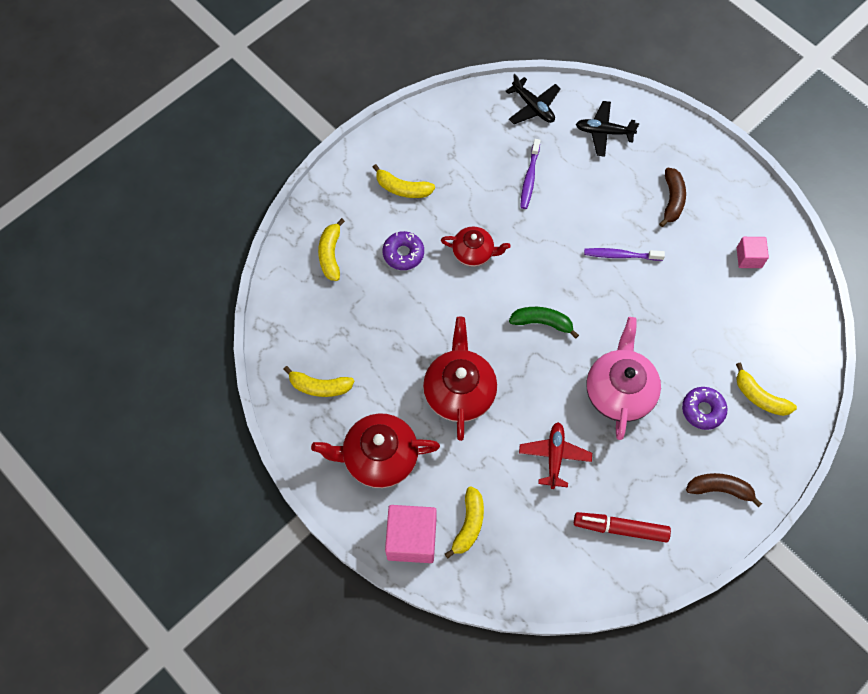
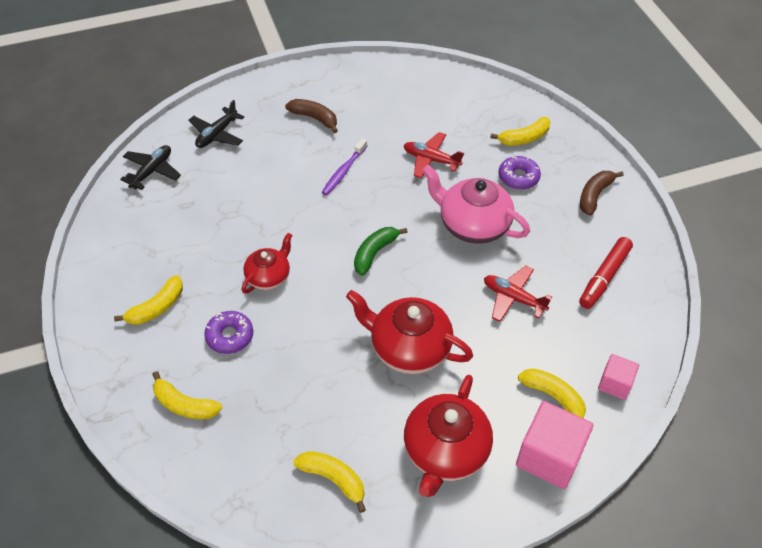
camera: 65 degrees left, 15 degrees down
(319, 386) = (334, 479): yellow banana -> yellow banana turned 90 degrees counterclockwise
(529, 178) = (222, 203): purple toothbrush -> none
(533, 107) = (152, 171): black plane -> black plane turned 45 degrees counterclockwise
(679, 323) = (431, 160): none -> red plane
(749, 257) = (398, 95): pink cube -> pink cube (615, 383)

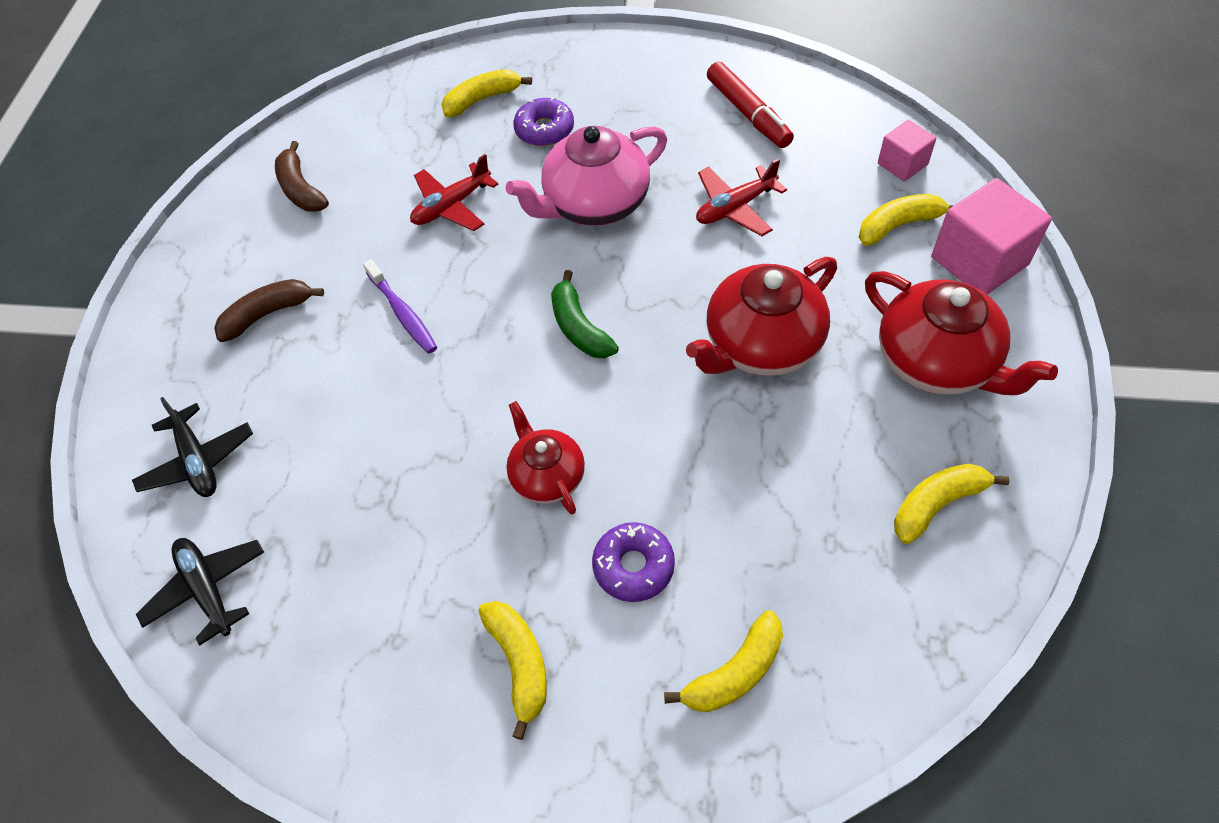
camera: 60 degrees left, 5 degrees up
(524, 138) = (482, 99): yellow banana -> yellow banana turned 120 degrees counterclockwise
(594, 195) = (620, 72): brown banana -> brown banana (301, 189)

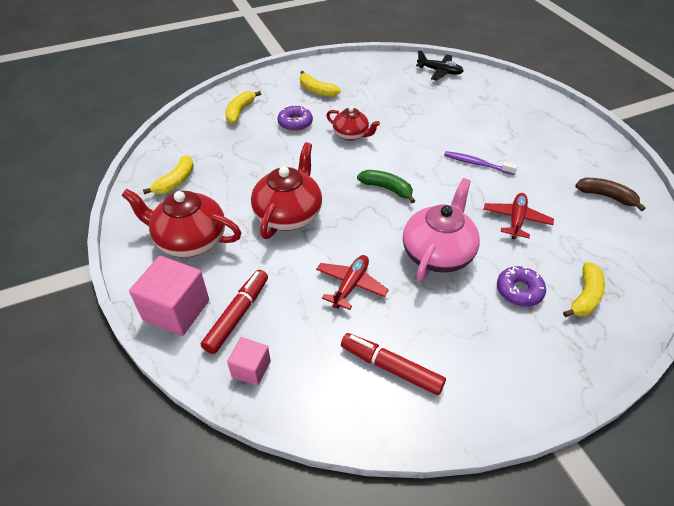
camera: 145 degrees right, 10 degrees down
(198, 461) = (491, 94): black plane -> none
(268, 314) = (536, 142): brown banana -> none
(899, 225) = (237, 315): yellow banana -> red marker

